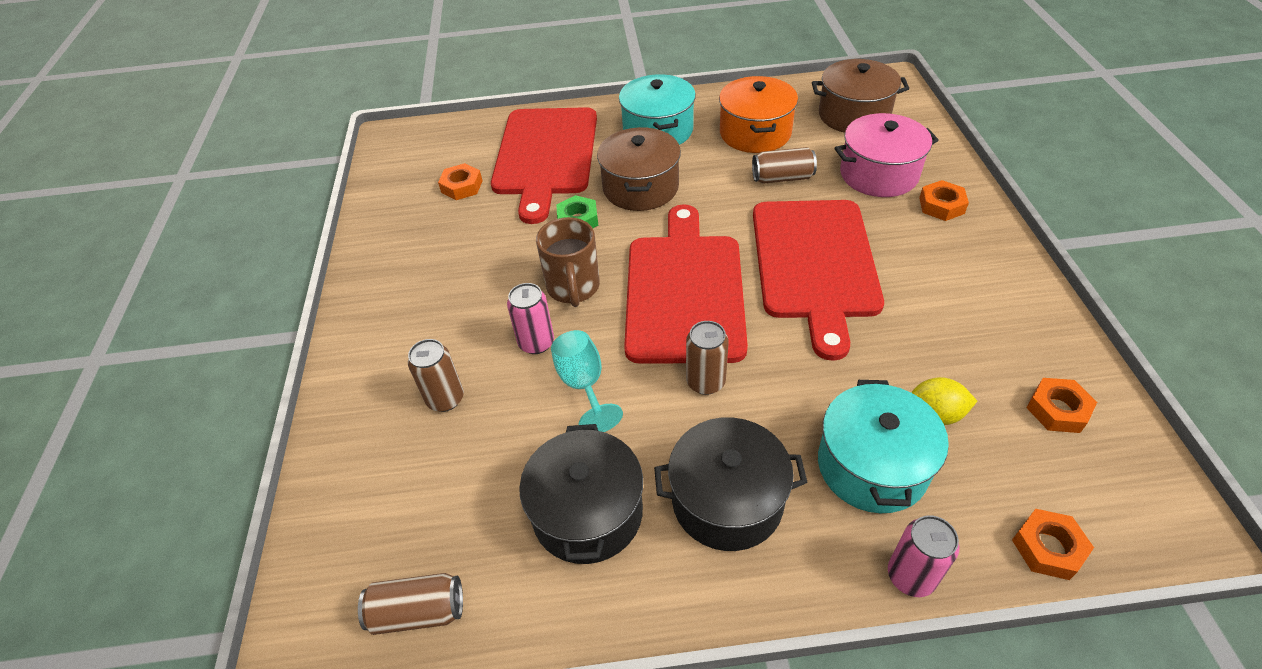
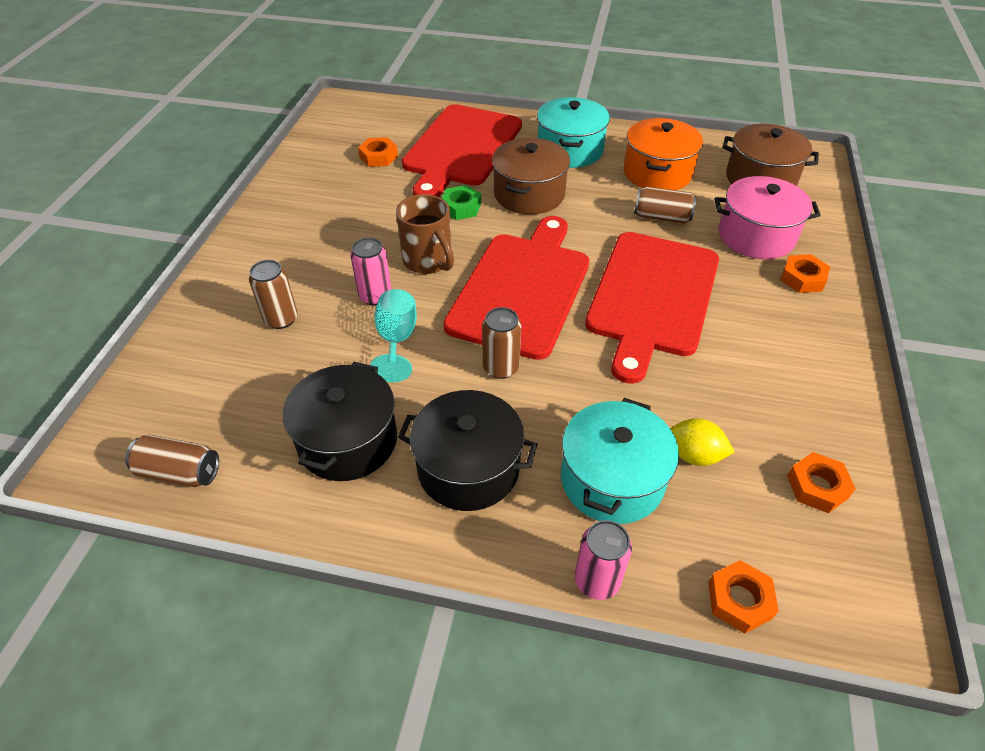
camera: 15 degrees right, 0 degrees up
(573, 288) = (428, 261): brown mug -> brown mug turned 45 degrees counterclockwise

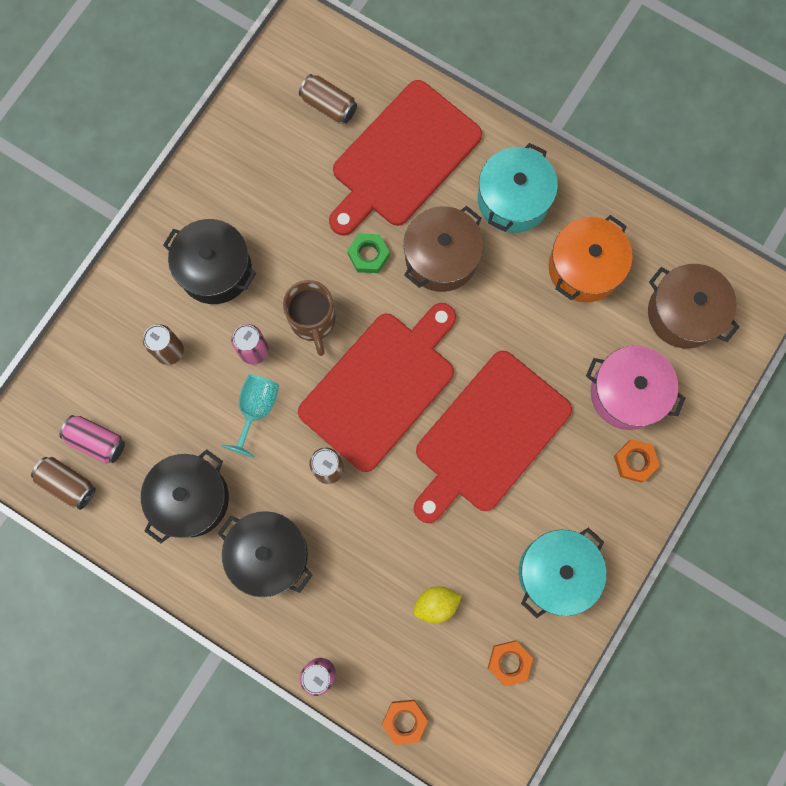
camera: 20 degrees right, 30 degrees up
(211, 418) = (97, 441): none -> pink can
(312, 250) = (215, 269): none -> black pot
(378, 157) = (314, 144): orange nut -> none
(612, 479) = (366, 602): turquoise pot -> turquoise pot (556, 572)
(662, 217) = (553, 336): brown can -> brown can (329, 105)
(694, 455) = (436, 604): yellow lemon -> yellow lemon turned 60 degrees counterclockwise

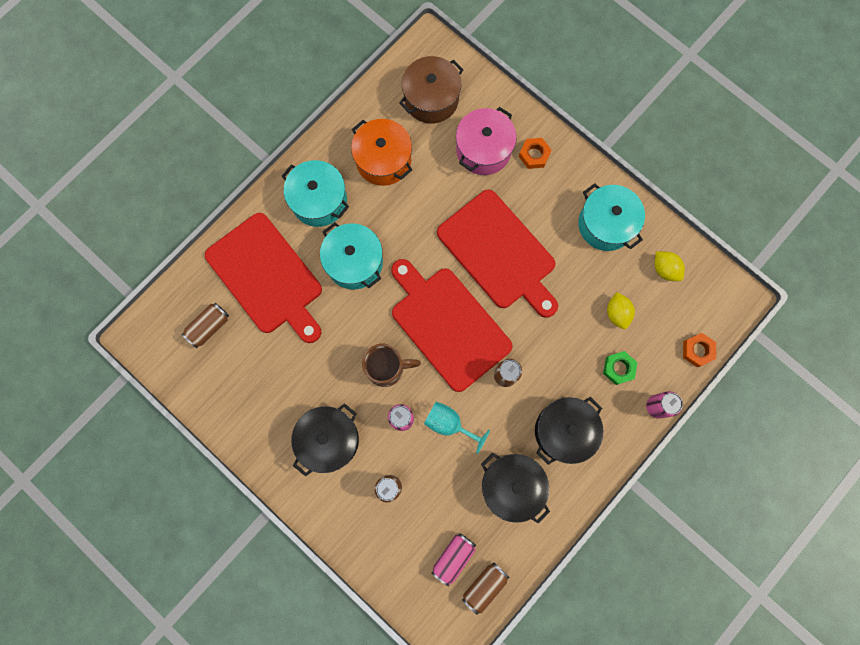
camera: 80 degrees left, 0 degrees up
(368, 255) = (341, 317): green nut -> green nut (618, 368)
(441, 257) = (354, 262): brown pot -> turquoise pot
(509, 662) = (665, 269): orange nut -> yellow lemon

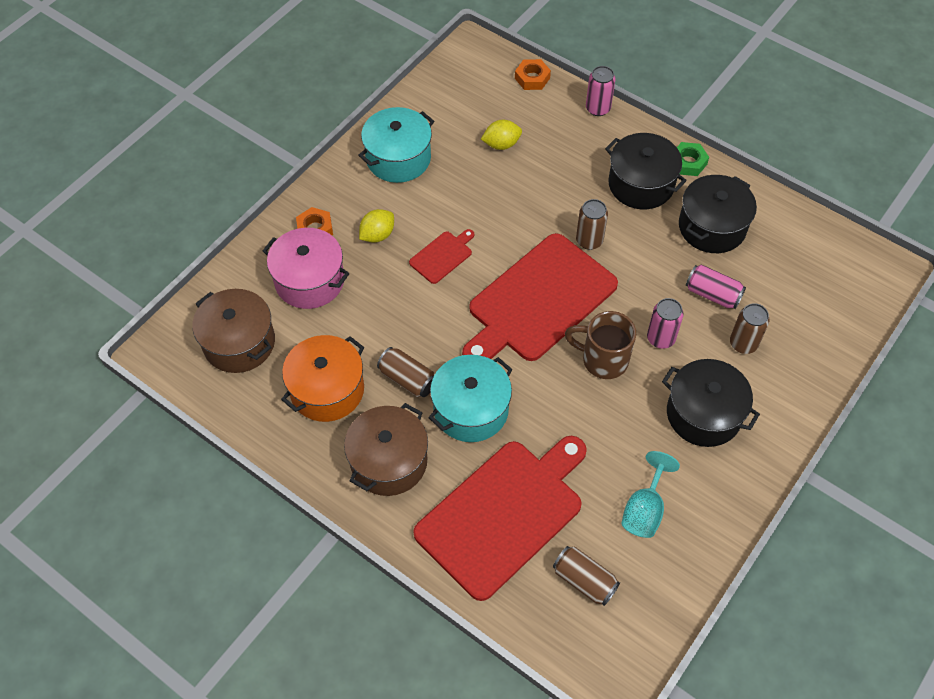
camera: 95 degrees left, 20 degrees down
(319, 200) = (389, 461): turquoise pot -> brown pot
(387, 368) = (603, 360): brown mug -> brown mug turned 60 degrees counterclockwise
(449, 424) = (656, 290): turquoise goblet -> turquoise goblet (644, 510)
(453, 557) = (803, 275): pink can -> pink can (712, 294)
(484, 586) = (824, 244): brown can -> brown can (407, 379)
(499, 253) = (442, 256): red cutting board -> red cutting board, size x0.43
(618, 368) = (563, 141): green nut -> green nut (688, 162)
(665, 269) = (446, 106): yellow lemon -> yellow lemon (377, 235)

